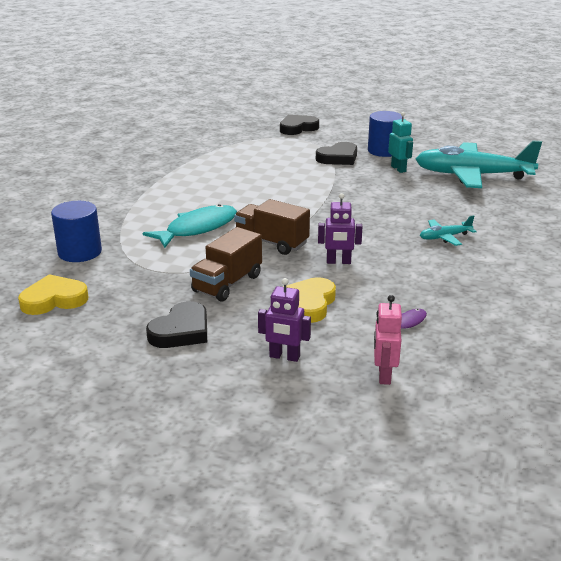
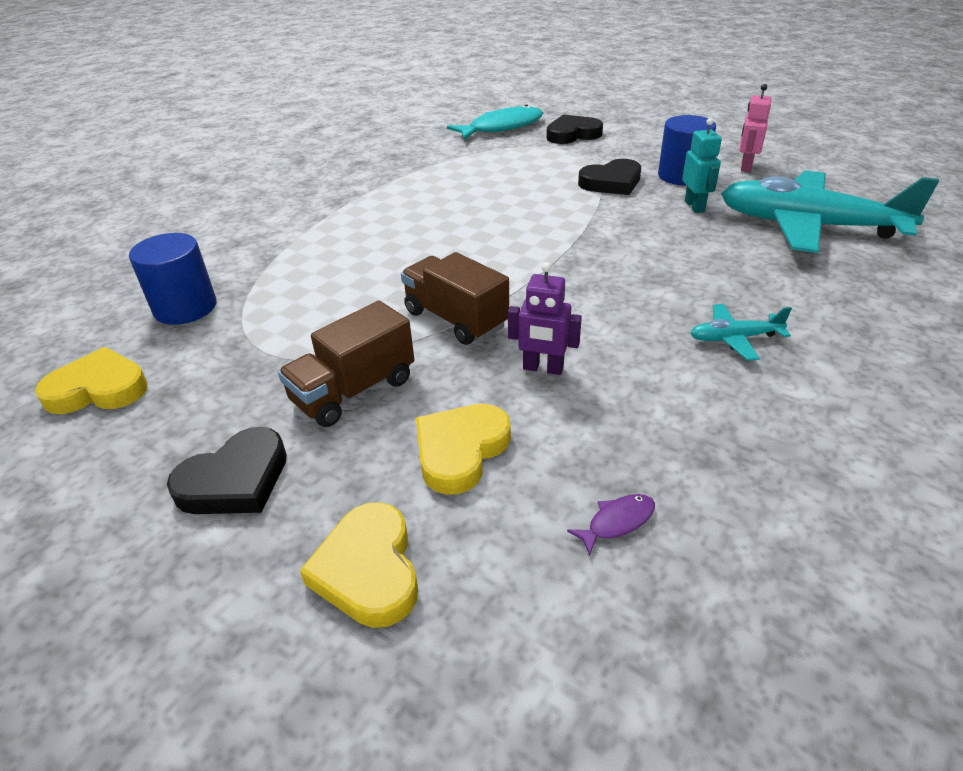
camera: 15 degrees right, 10 degrees up
(197, 228) = (363, 283): turquoise fish -> turquoise fish (501, 127)
(284, 357) = (368, 570): purple robot -> yellow heart
(384, 375) = (528, 654): pink robot -> pink robot (745, 167)

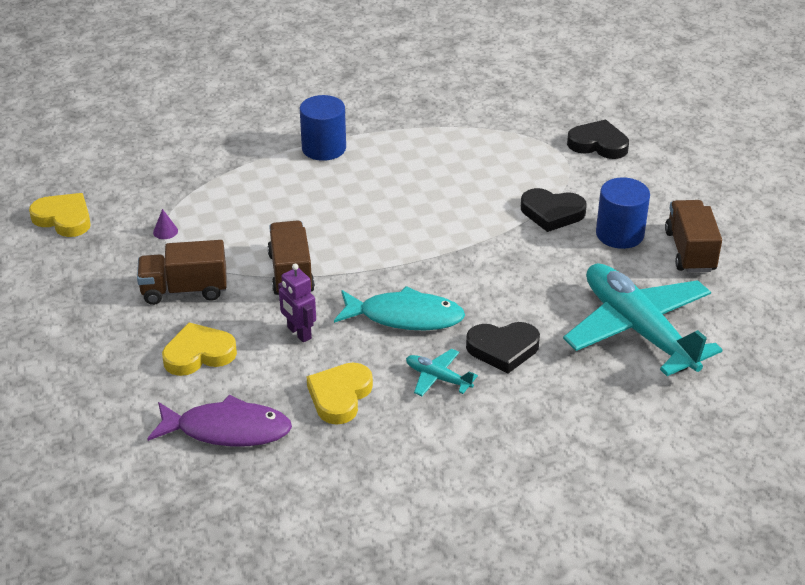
camera: 35 degrees right, 0 degrees up
(185, 307) = (151, 183): blue cylinder -> blue cylinder (324, 148)
(235, 480) = (82, 309): black heart -> black heart (503, 349)
(257, 344) = (165, 231): none -> purple cone
(368, 570) = (97, 384): yellow heart -> yellow heart (340, 396)
(501, 127) = (549, 107): turquoise fish -> turquoise fish (405, 317)
(617, 522) = (227, 430): purple fish -> purple fish, size x2.35
(694, 206) = (580, 268): turquoise robot -> none
(745, 167) = (690, 251): pink robot -> brown truck

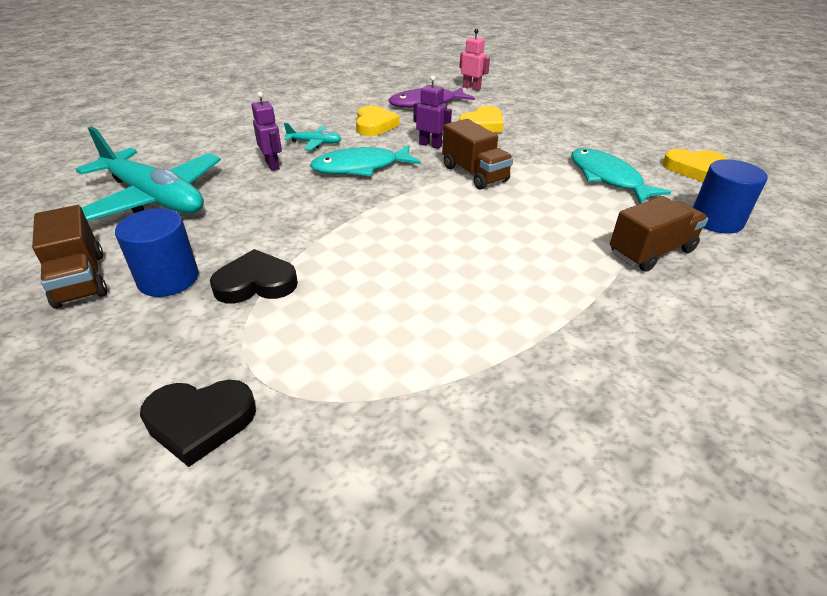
camera: 155 degrees right, 0 degrees up
(116, 458) = (471, 88): none -> pink robot
(165, 231) = (607, 178): purple cone -> turquoise fish
(184, 290) = (537, 149): brown truck -> brown truck (651, 252)
(324, 148) = (579, 292): blue cylinder -> blue cylinder (716, 220)
(503, 349) = (272, 165): black heart -> purple robot

